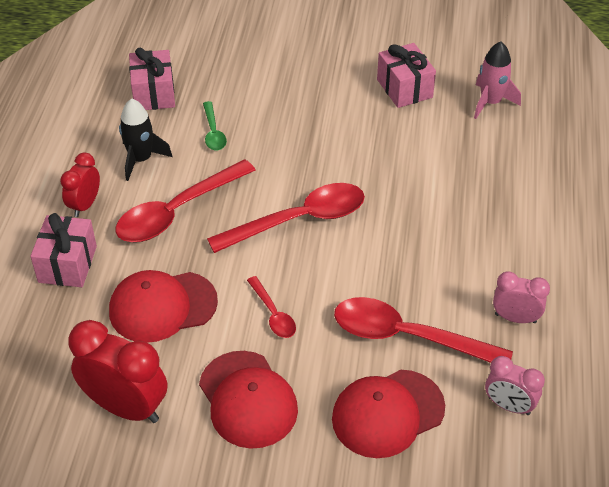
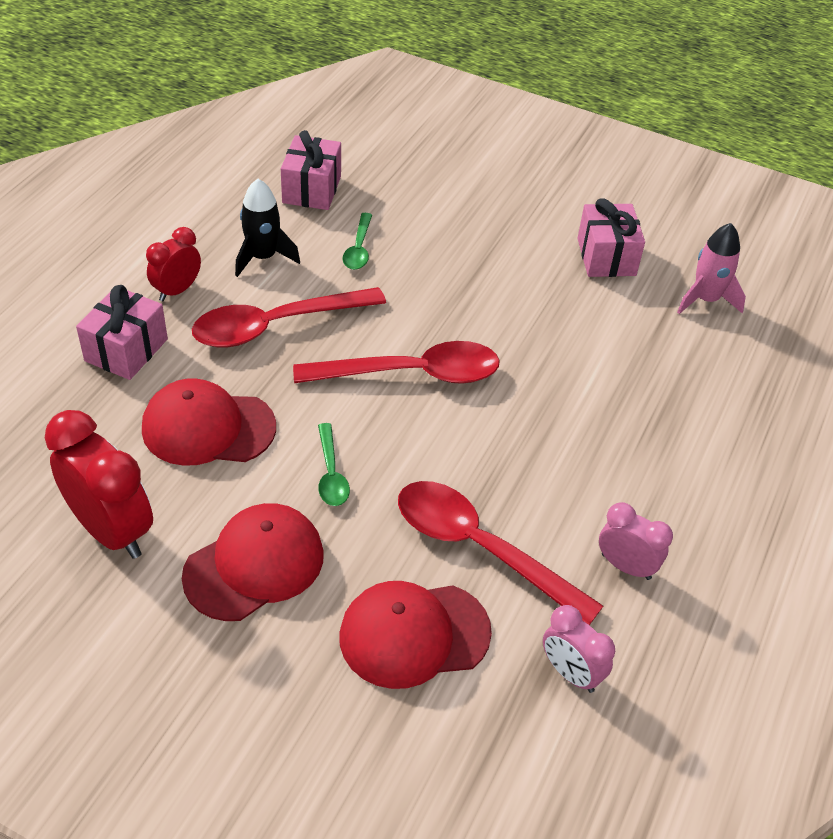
camera: 15 degrees right, 0 degrees up
(248, 399) = (254, 565): red cap -> red cap turned 120 degrees counterclockwise
(273, 314) = (331, 473): red spoon -> green spoon

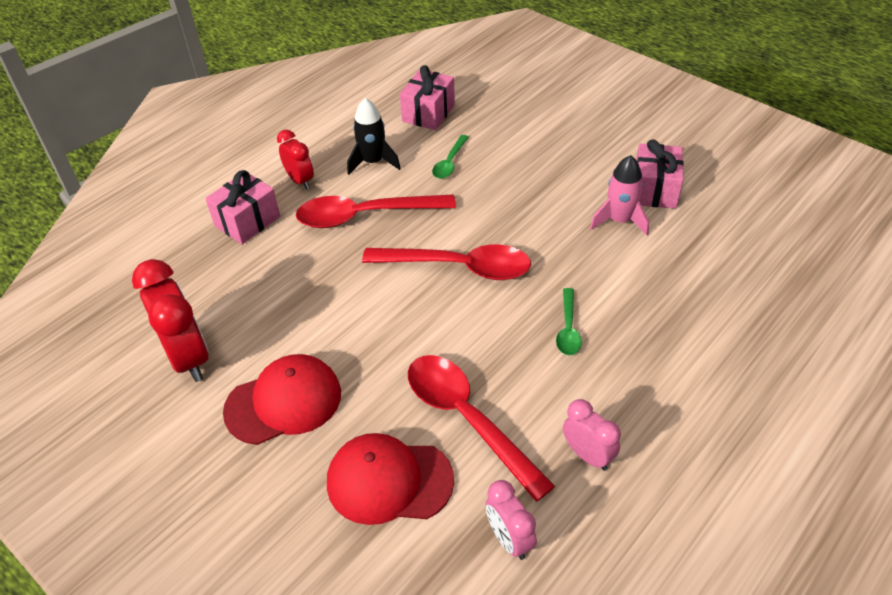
camera: 20 degrees right, 0 degrees up
(177, 290) = (300, 180): red clock -> red clock turned 90 degrees clockwise
(208, 427) = (286, 288): red cap -> none
(331, 473) = (367, 338): green spoon -> green spoon (568, 329)
(706, 299) = (733, 235): pink rocket -> pink rocket (619, 220)

